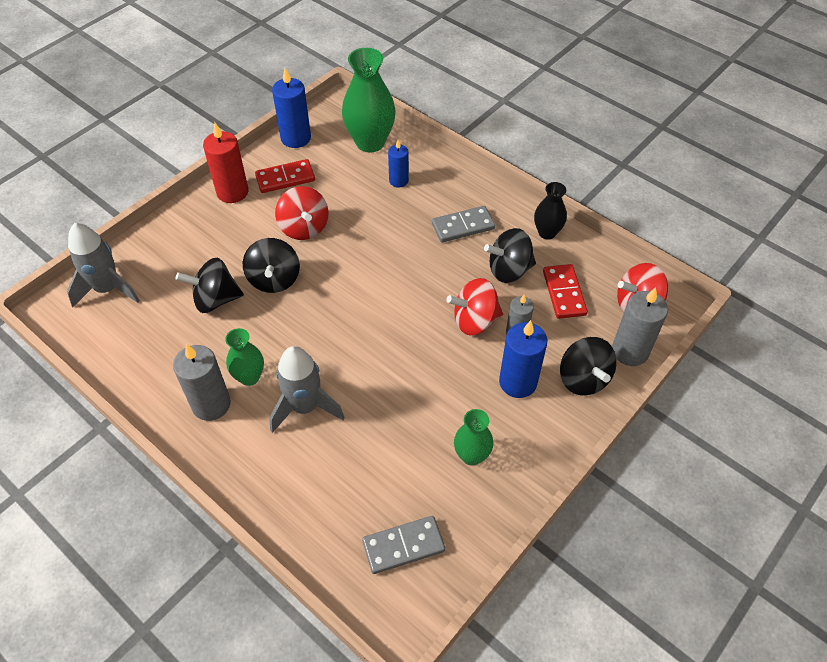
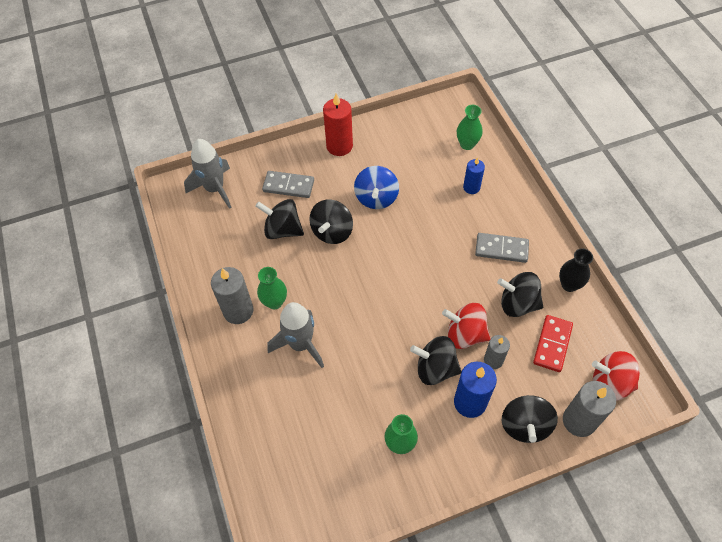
camera: 30 degrees right, 5 degrees up
(285, 178) = (384, 150): red domino -> none
(296, 138) = (410, 118): blue candle -> none
(304, 228) = (376, 198): red spinning top -> blue spinning top
(370, 142) = (467, 144): green vase -> green vase, size x0.56
(403, 546) = (312, 487): grey domino -> grey domino (288, 186)
(464, 366) = (435, 368): none -> black spinning top

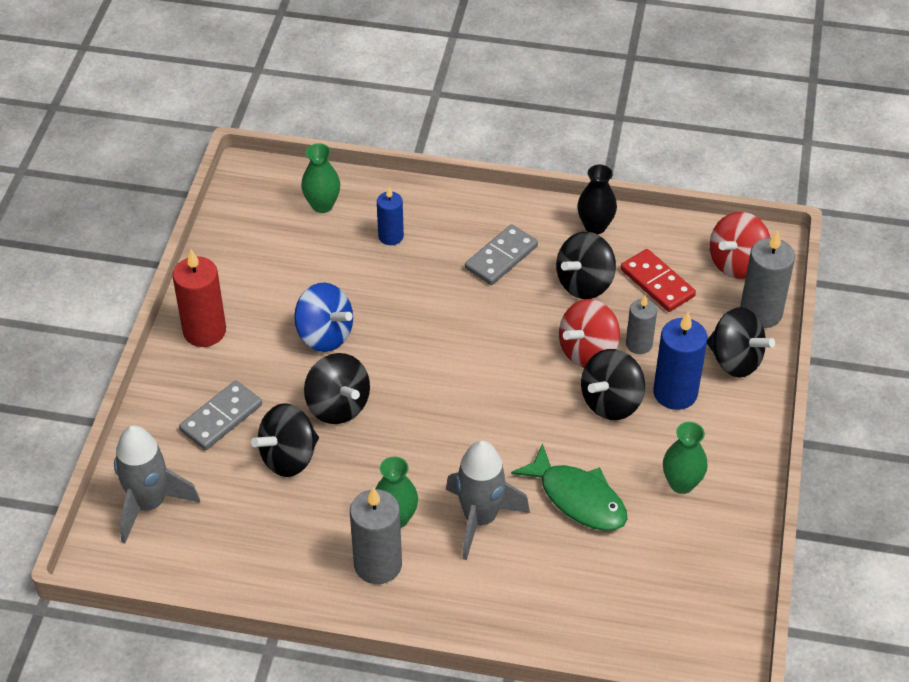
camera: 60 degrees left, 10 degrees down
(349, 389) = (578, 498): none -> green fish

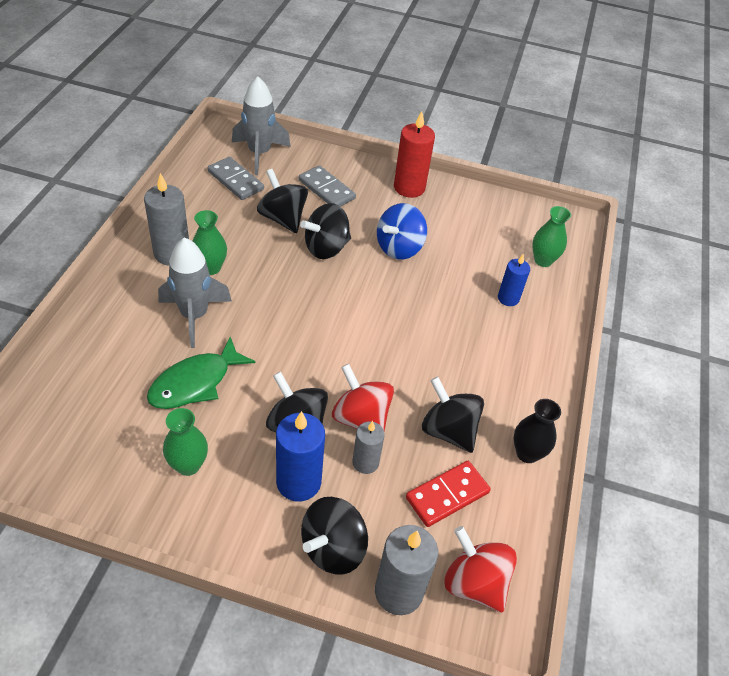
camera: 90 degrees right, 0 degrees up
(501, 257) = (483, 370): grey domino -> grey domino (235, 180)

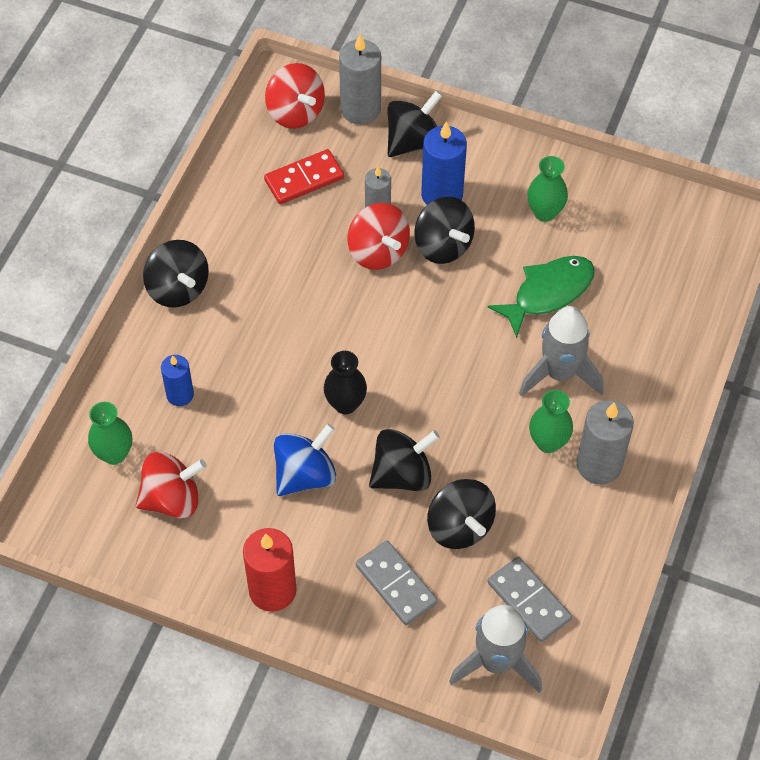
camera: 170 degrees left, 10 degrees up
(448, 431) = (290, 237): black spinning top -> black spinning top (178, 288)
(491, 234) = (172, 499): none -> red spinning top
(527, 453) = (216, 213): black vase -> black vase (345, 404)

